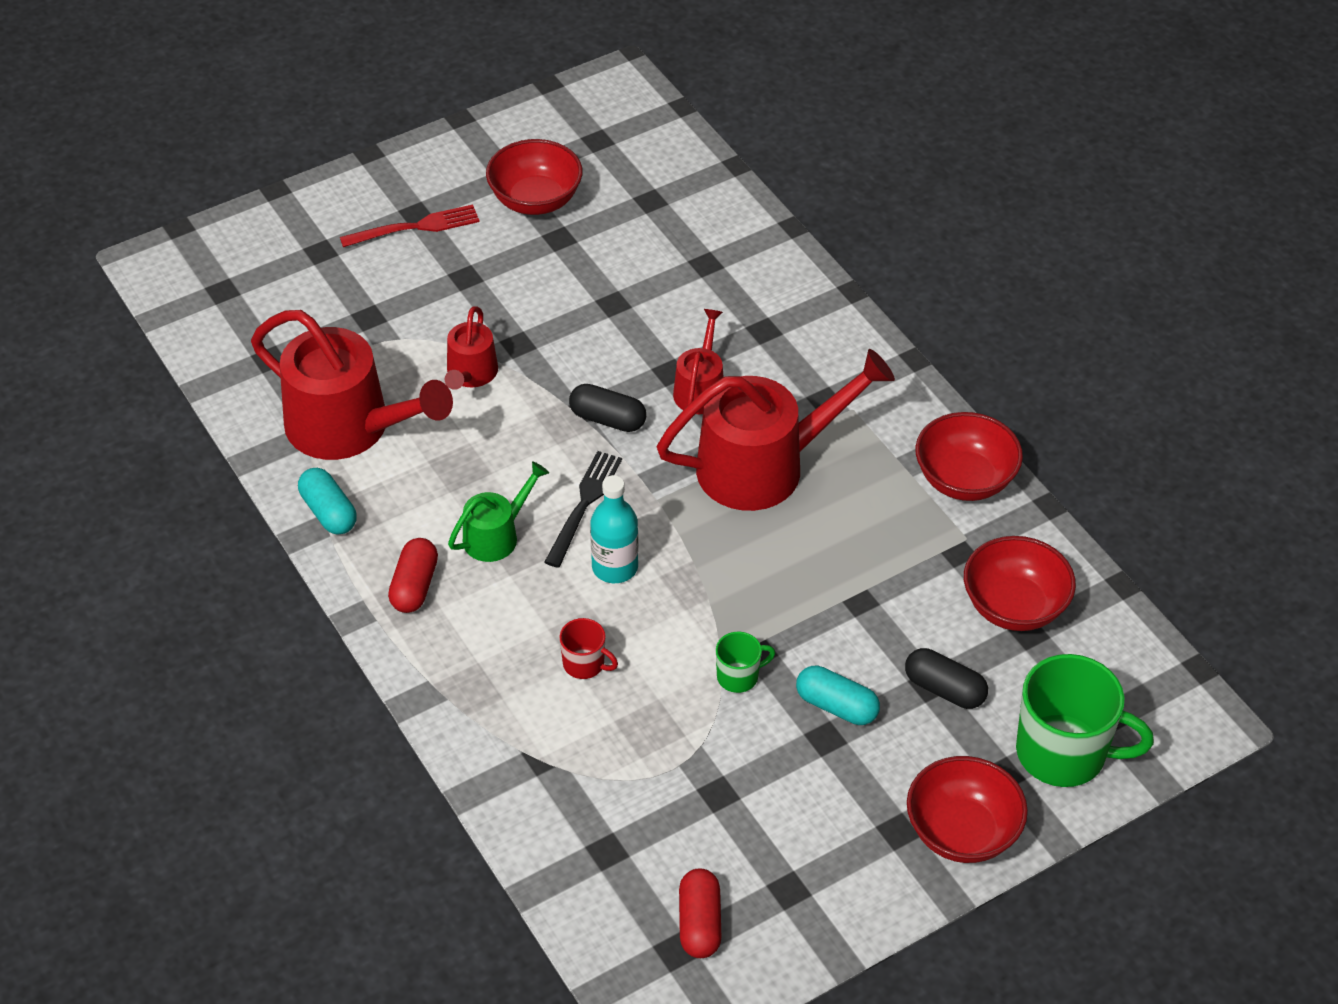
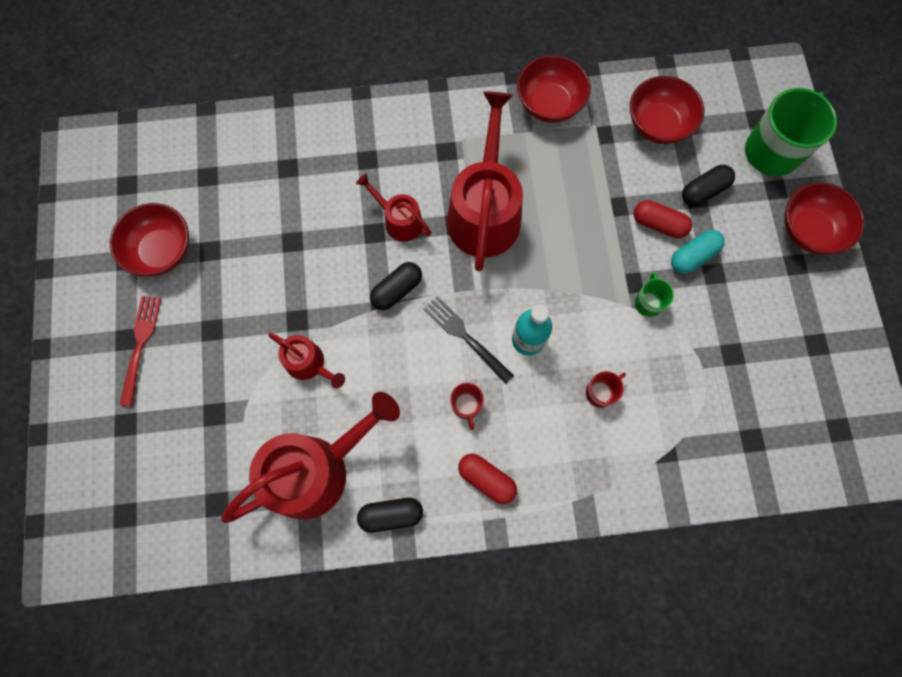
camera: 65 degrees left, 25 degrees up
(329, 512) = (391, 515): turquoise capsule -> black capsule
(496, 536) = (466, 405): green watering can -> red mug
(699, 923) = (824, 407): red capsule -> red capsule (658, 224)

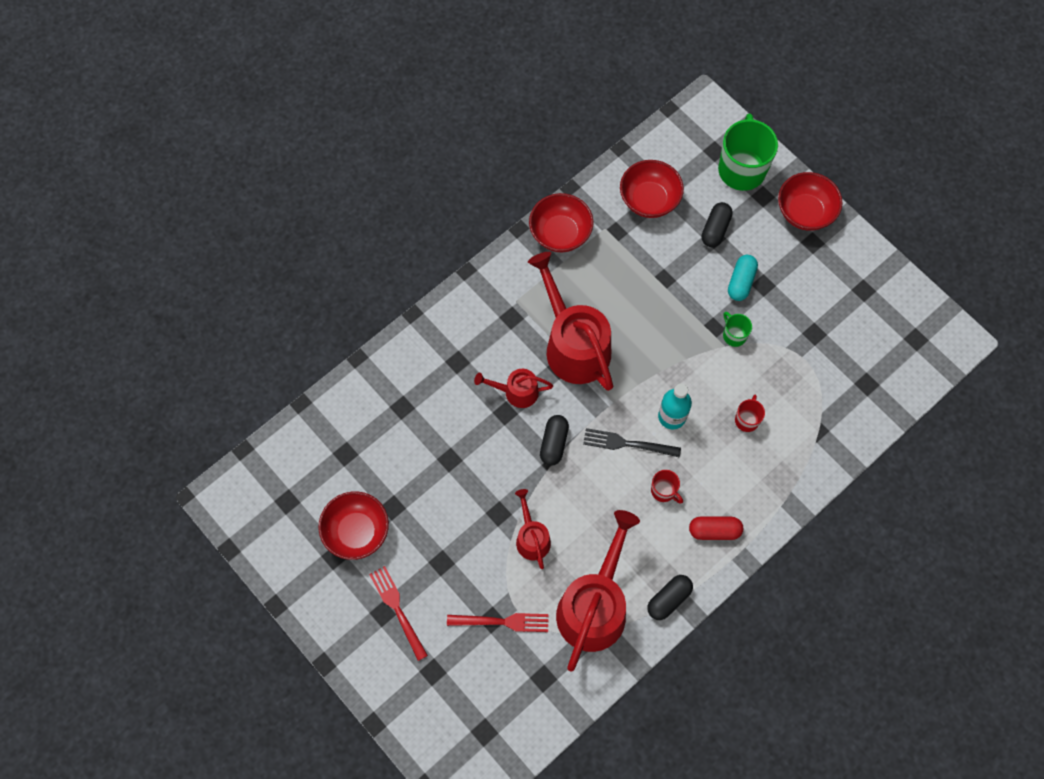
camera: 35 degrees left, 5 degrees down
(222, 423) = (503, 621): none -> red fork
(309, 364) = (532, 538): red watering can -> red watering can turned 105 degrees counterclockwise
(658, 224) = (701, 274): red capsule -> none

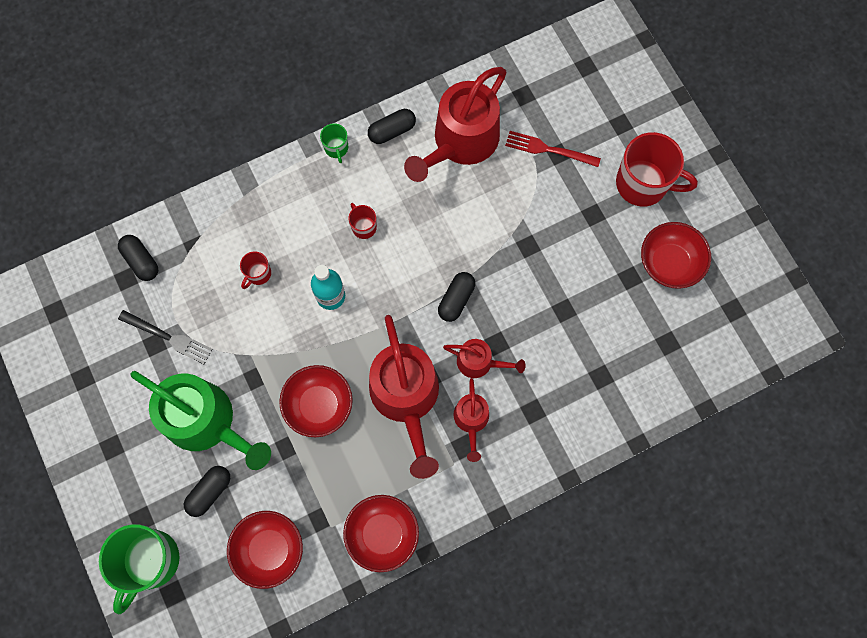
camera: 165 degrees left, 5 degrees up
(397, 609) = (643, 184): red fork -> red mug
(532, 538) = (502, 215): red watering can -> red watering can (471, 420)
(627, 444) = (384, 280): black fork -> black fork (169, 337)
(714, 530) = (329, 179): red capsule -> none
(734, 335) = (237, 364): green mug -> green mug (336, 148)
(741, 282) = (206, 422): turquoise capsule -> green watering can
(805, 212) = (103, 486): red bowl -> red bowl (319, 405)
(860, 403) = (141, 261): none -> black capsule

